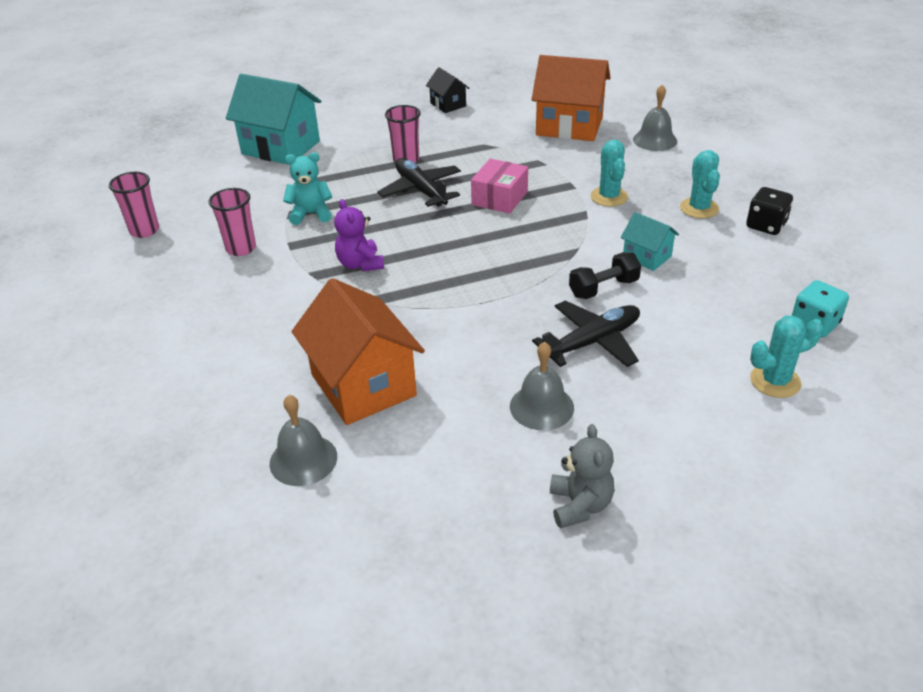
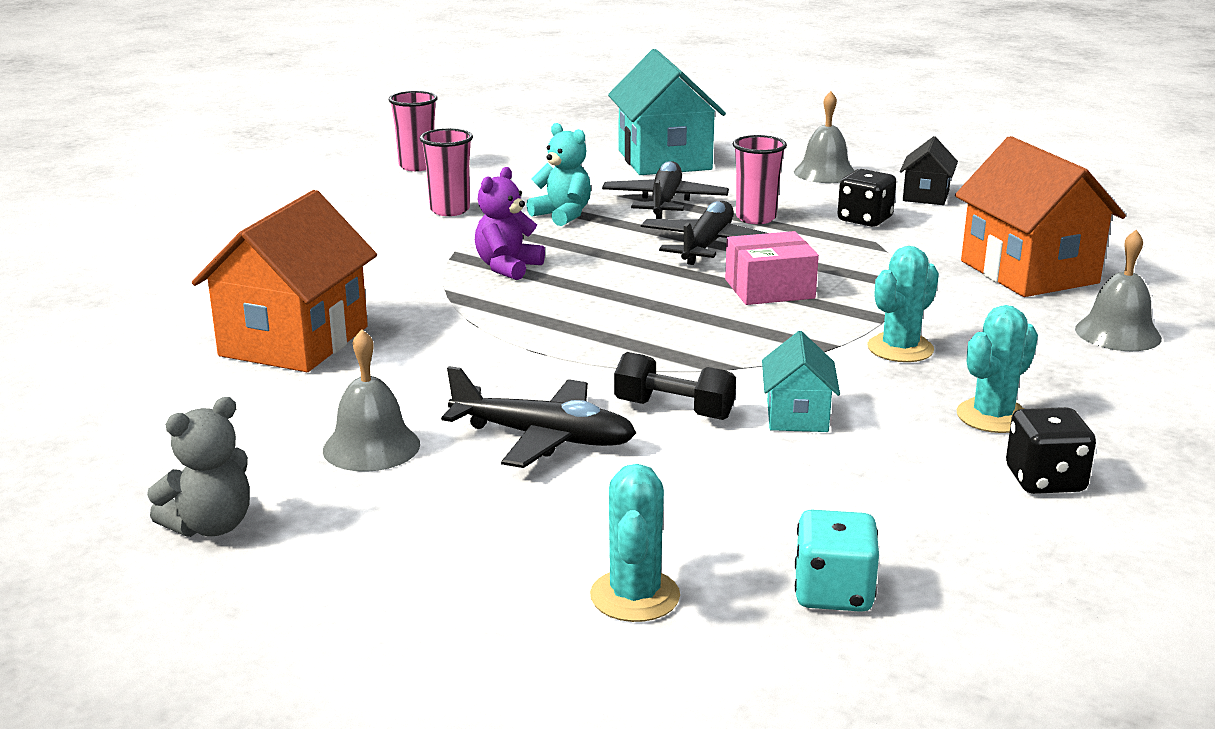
camera: 50 degrees right, 15 degrees down
(303, 459) = (143, 355): grey bell -> grey bell (825, 173)
(343, 175) = (664, 202): none -> black plane
(453, 133) = (864, 219): none -> black dice
(775, 381) = (635, 596): turquoise cactus -> turquoise cactus turned 60 degrees clockwise

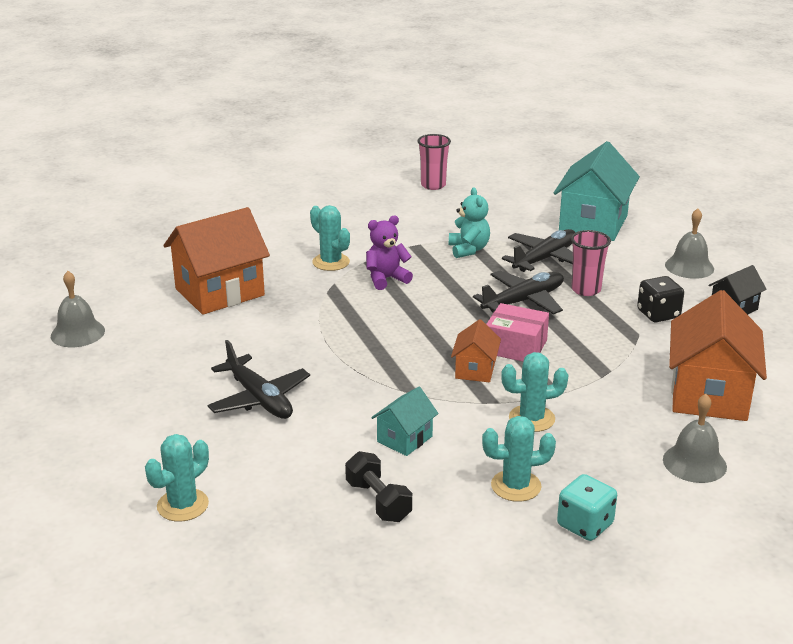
camera: 35 degrees right, 5 degrees up
(211, 526) = (62, 387): grey teddy bear -> none
(371, 447) = (176, 371): grey bell -> grey bell (77, 333)
(405, 269) = (331, 262): none -> turquoise cactus
(450, 210) = (409, 226): pink cup -> none
(674, 410) = (345, 408): black dumbbell -> black dumbbell (378, 501)
(762, 323) = (475, 370): none -> orange house
(833, 593) = (272, 548): turquoise dice -> turquoise dice (585, 525)
(1045, 480) = (481, 538): black dice -> none

